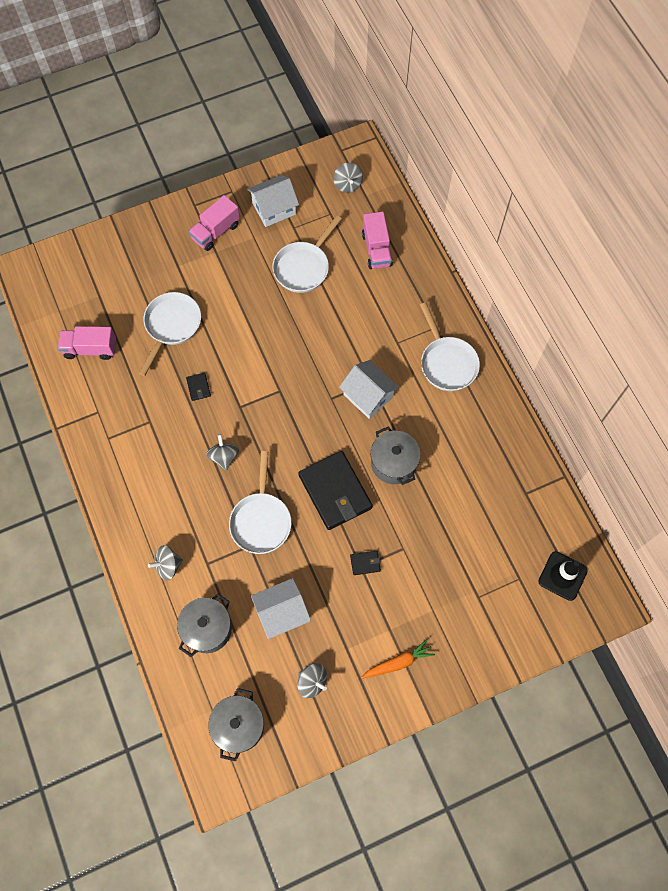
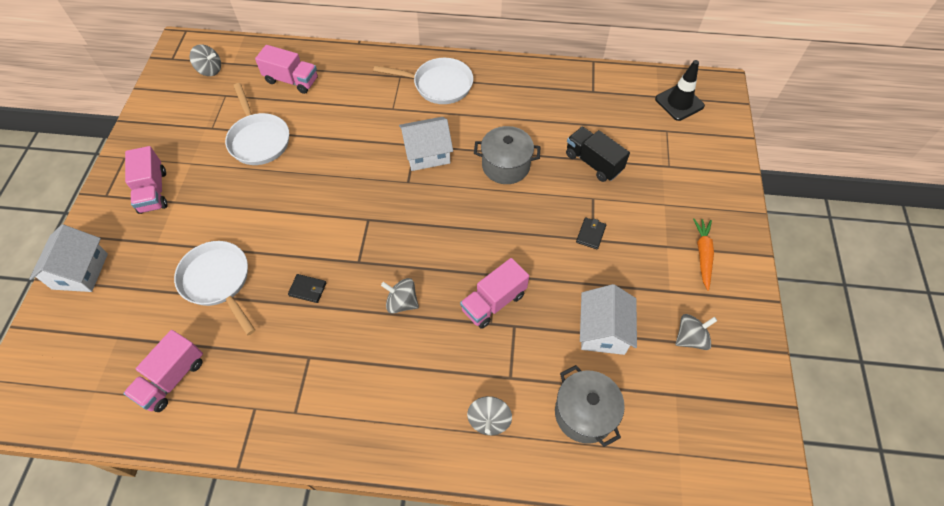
camera: 60 degrees left, 10 degrees down
(239, 725) = (709, 434): grey pot -> none
(261, 520) = (493, 302): white pan -> pink truck
(274, 208) = (177, 133): white house -> white house (80, 271)
(335, 491) = (504, 224): black wallet -> none
(441, 531) = (593, 162): none -> black truck

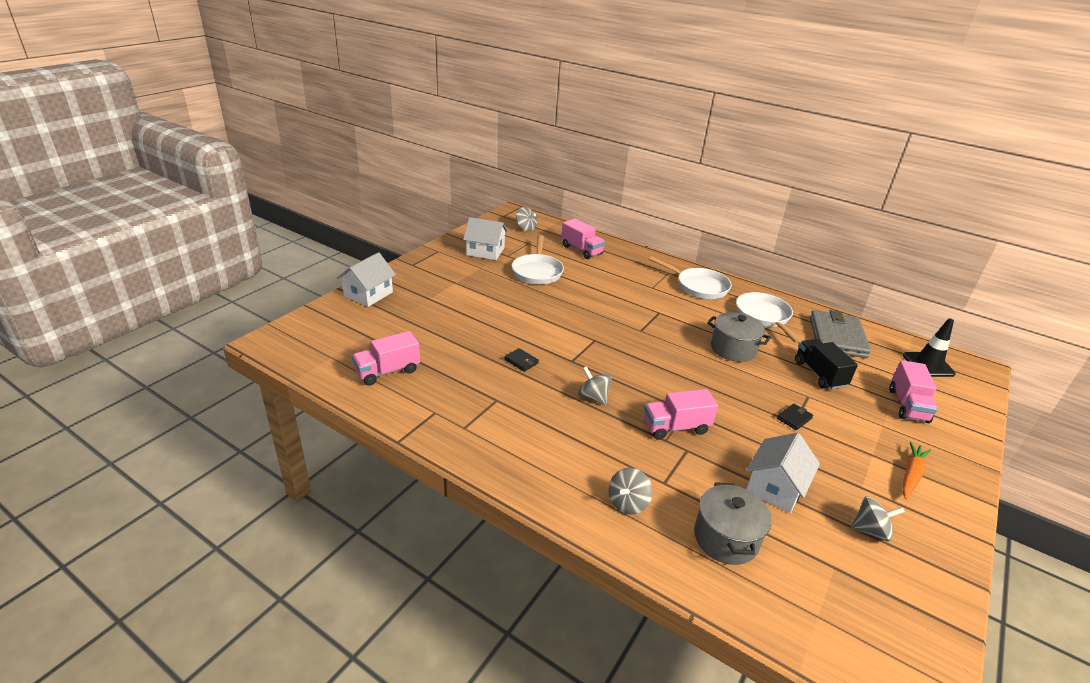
camera: 25 degrees right, 25 degrees down
(153, 191) = (445, 273): pink truck -> pink truck (907, 405)
(218, 281) = (457, 333): white pan -> white pan (764, 317)
(427, 153) = (666, 320): white house -> white house (485, 251)
(593, 101) = (837, 337): none -> grey wallet

